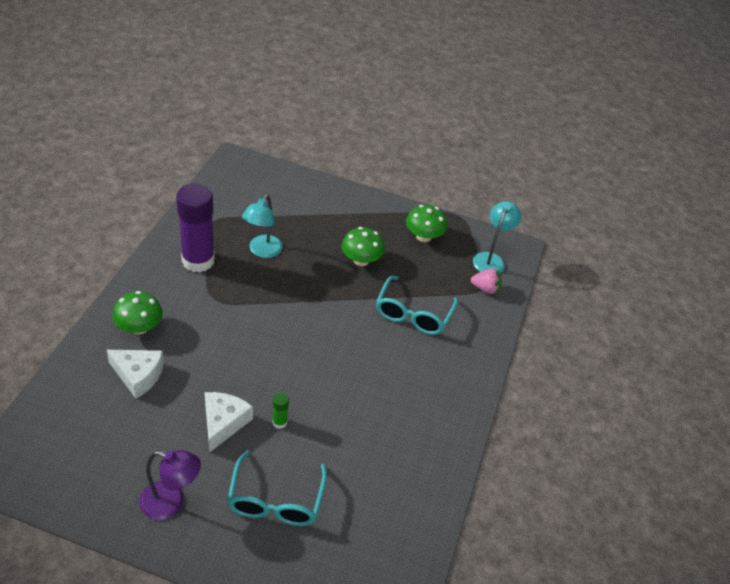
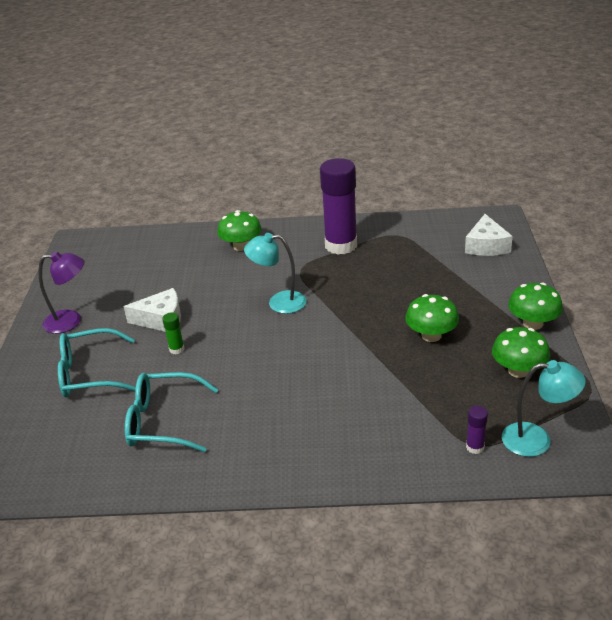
camera: 80 degrees right, 10 degrees down
(138, 375) = (190, 263): white cheese -> white cheese (486, 246)
(171, 503) = (70, 321): purple lamp -> purple lamp turned 90 degrees counterclockwise
(262, 251) = (385, 273): turquoise lamp -> turquoise lamp (279, 302)
(379, 207) = (533, 323): none -> green mushroom
(413, 314) = (380, 396): turquoise glasses -> turquoise glasses (163, 421)
(485, 289) = (475, 447): pink strawberry -> purple glue stick

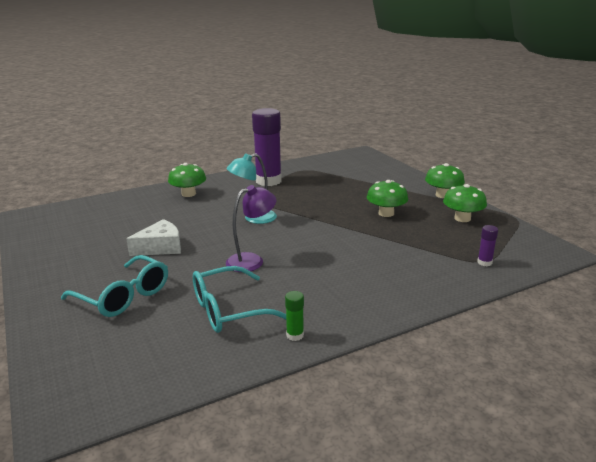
camera: 30 degrees left, 10 degrees down
(70, 321) = (68, 266): purple lamp -> purple lamp (252, 260)
(90, 373) = (123, 296): turquoise glasses -> turquoise glasses turned 105 degrees counterclockwise
(176, 349) = (194, 262): green glue stick -> green glue stick (295, 335)
(486, 246) = (369, 165): white cheese -> none
(537, 440) = (516, 249): turquoise lamp -> none

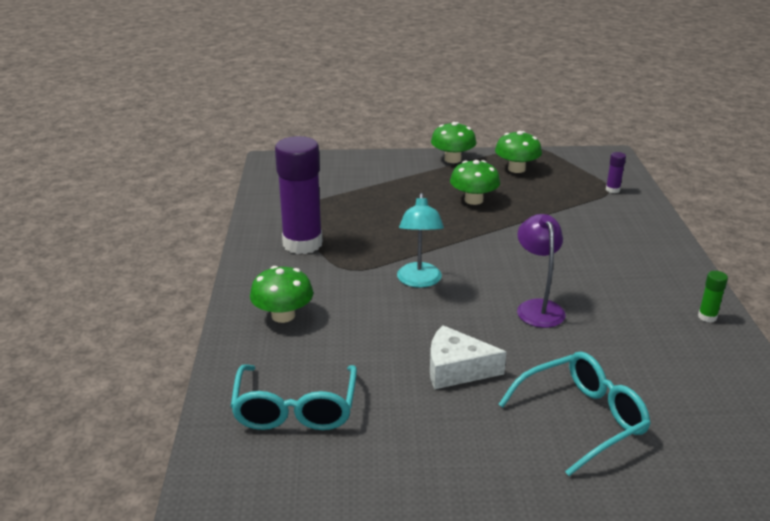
camera: 65 degrees left, 5 degrees up
(160, 247) = (456, 369): white cheese -> white cheese turned 75 degrees counterclockwise
(229, 310) = (645, 345): turquoise glasses -> turquoise glasses (295, 409)

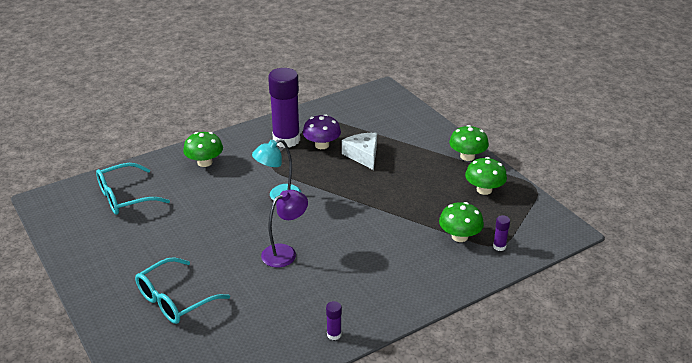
camera: 60 degrees right, 5 degrees up
(341, 225) = (322, 145): none -> purple mushroom
(456, 369) = (194, 239): white cheese -> white cheese (363, 155)
(473, 200) = (410, 185): green mushroom -> green mushroom (459, 236)
(581, 419) = (175, 300): turquoise glasses -> turquoise glasses turned 105 degrees clockwise
(707, 317) = (334, 334): green glue stick -> purple glue stick

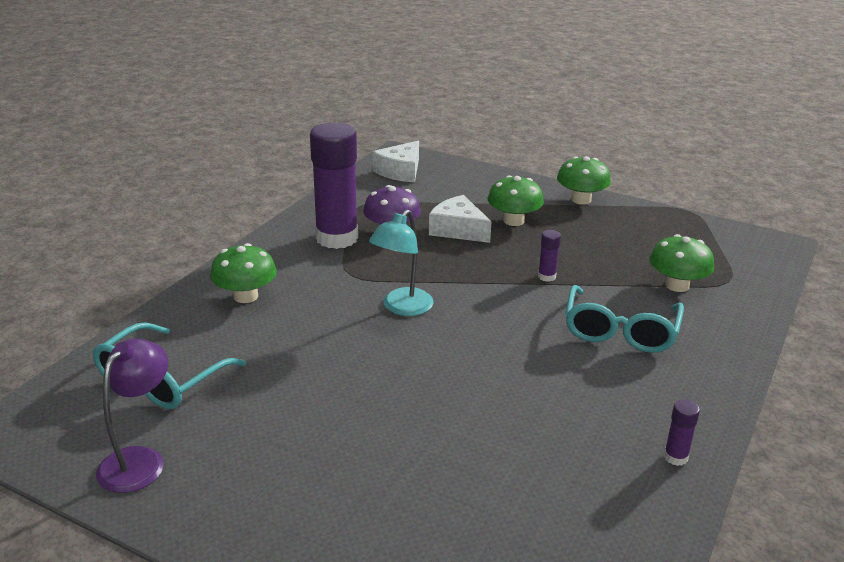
camera: 30 degrees left, 5 degrees down
(175, 300) = (399, 500): turquoise glasses -> turquoise glasses (620, 331)
(285, 252) = (490, 375): purple lamp -> purple lamp (139, 460)
(370, 102) = (400, 171): none -> white cheese
(484, 190) = (641, 228): green mushroom -> green mushroom (513, 221)
(499, 246) = (731, 282): purple glue stick -> purple glue stick (546, 277)

